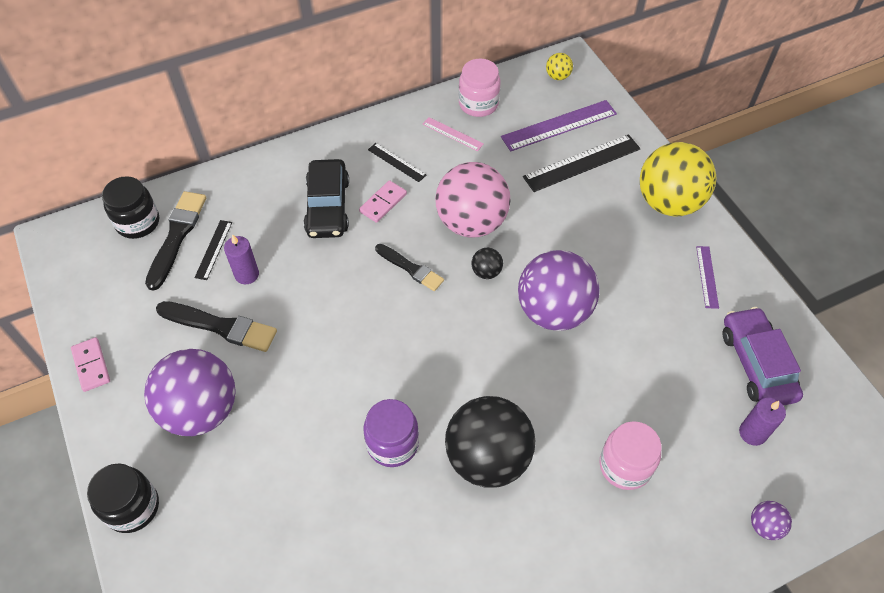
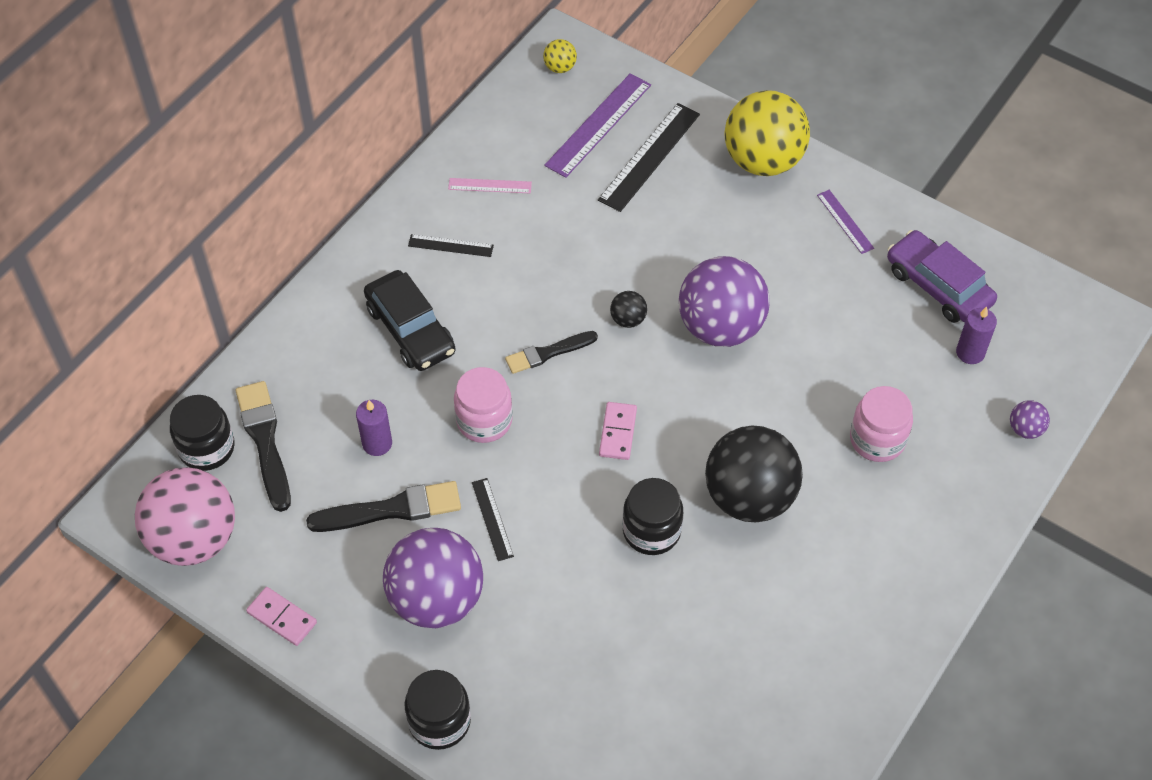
camera: 30 degrees left, 0 degrees up
(213, 249) = (319, 435): black ruler -> black ruler (492, 519)
(383, 203) = (468, 297): pink domino -> pink domino (617, 432)
(392, 444) = (651, 531): purple jar -> black jar
(411, 268) = (548, 353): black brush -> black brush turned 150 degrees clockwise
(471, 222) = (577, 275): pink ball -> pink ball (194, 539)
(478, 104) = (494, 138): pink jar -> pink jar (484, 420)

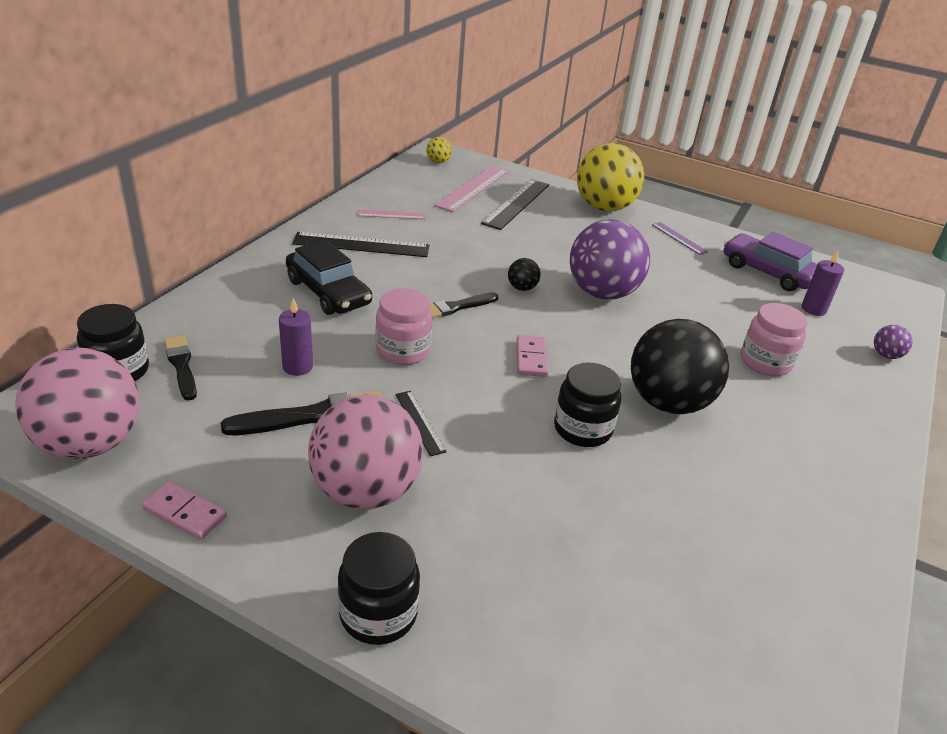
camera: 10 degrees left, 20 degrees down
(265, 441) = (181, 366): black brush -> black brush, size x0.66
(436, 599) = (366, 491): purple ball -> pink ball
(450, 245) = (361, 245): black ruler -> black ruler, size x1.85
(598, 125) = (473, 188): purple ruler -> pink ruler

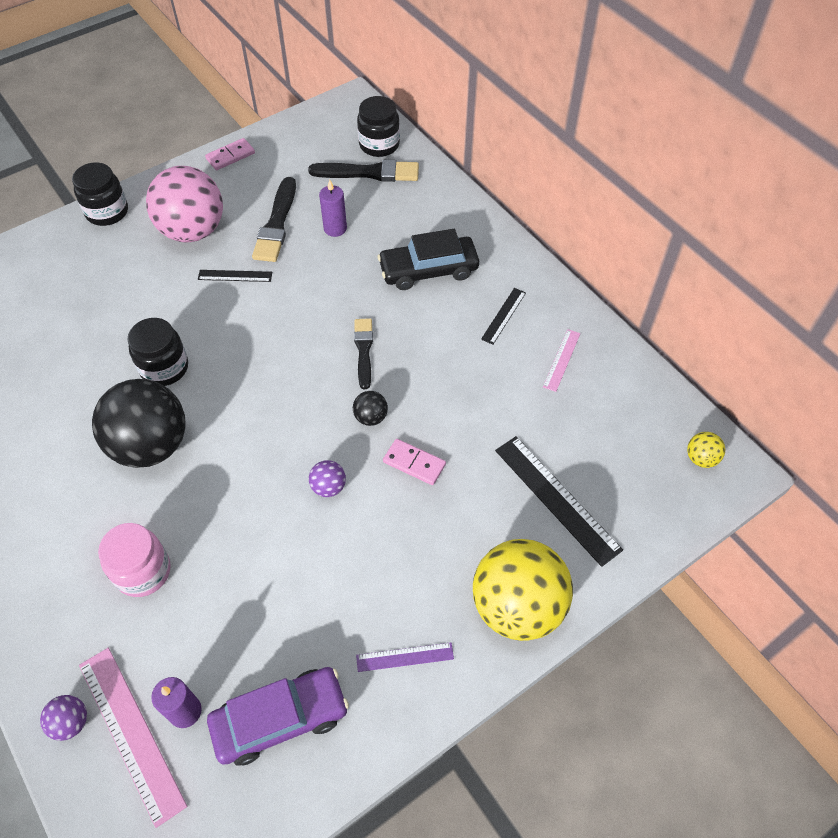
camera: 120 degrees right, 20 degrees up
(90, 443) = (312, 128): pink ball -> none
(181, 366) = (369, 173): black brush -> black brush, size x1.51
(361, 245) = (503, 315): black ruler -> black ruler, size x0.54
(403, 350) = (321, 293): pink jar -> none
(473, 188) = (612, 468): pink ruler -> pink ruler (131, 733)
(531, 358) = (263, 374): pink domino -> pink domino (414, 463)
(602, 293) = (328, 487): purple ball -> purple ball, size x0.41

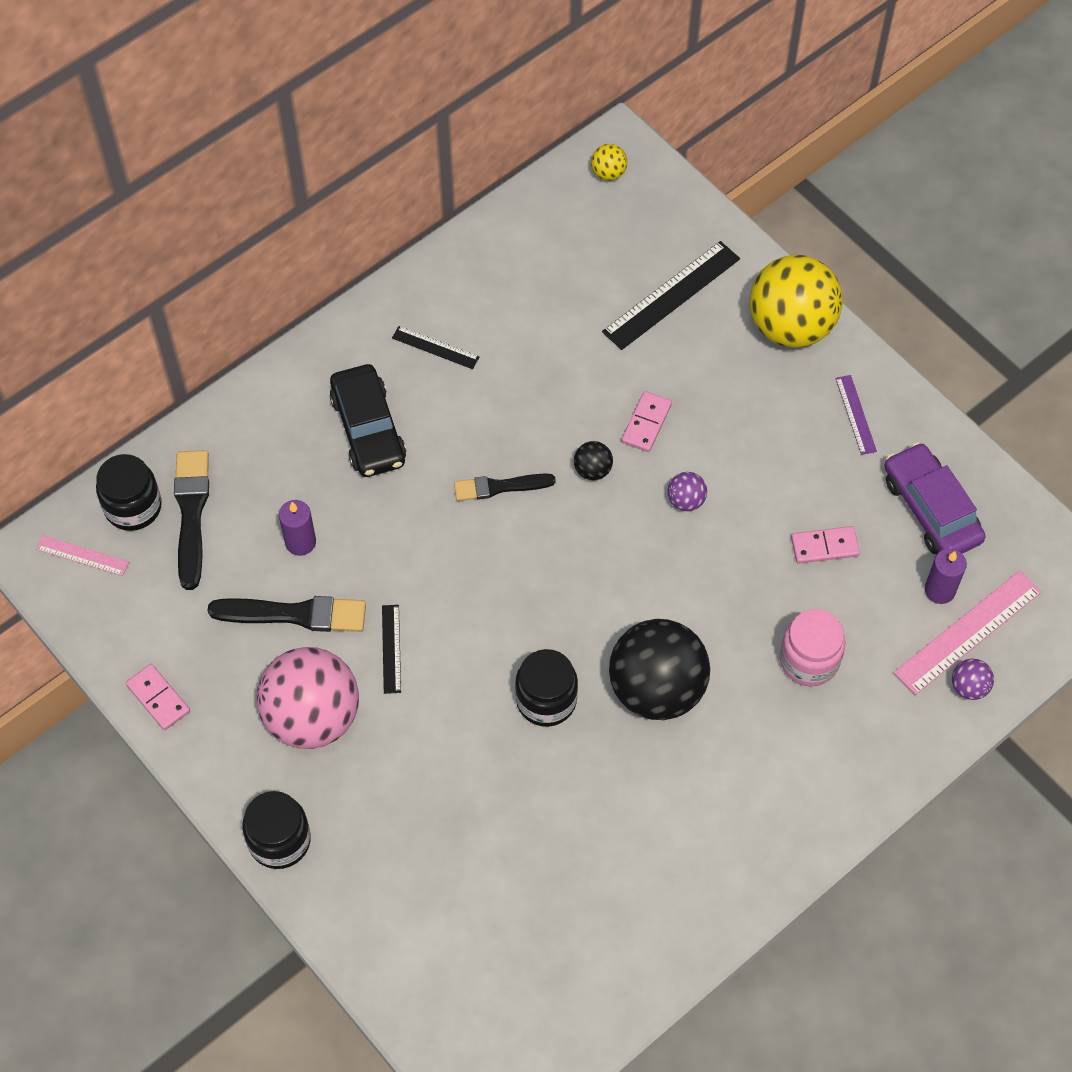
camera: 95 degrees left, 5 degrees up
(258, 603) = (824, 546): none -> pink domino
(561, 360) = (495, 290): pink ruler -> pink ruler (82, 555)

